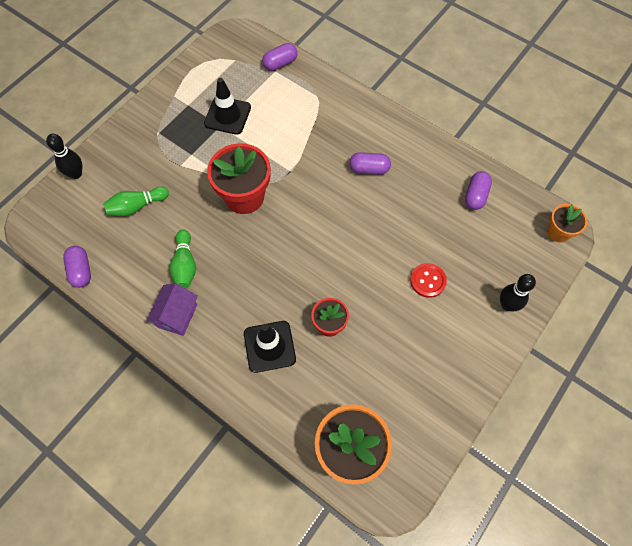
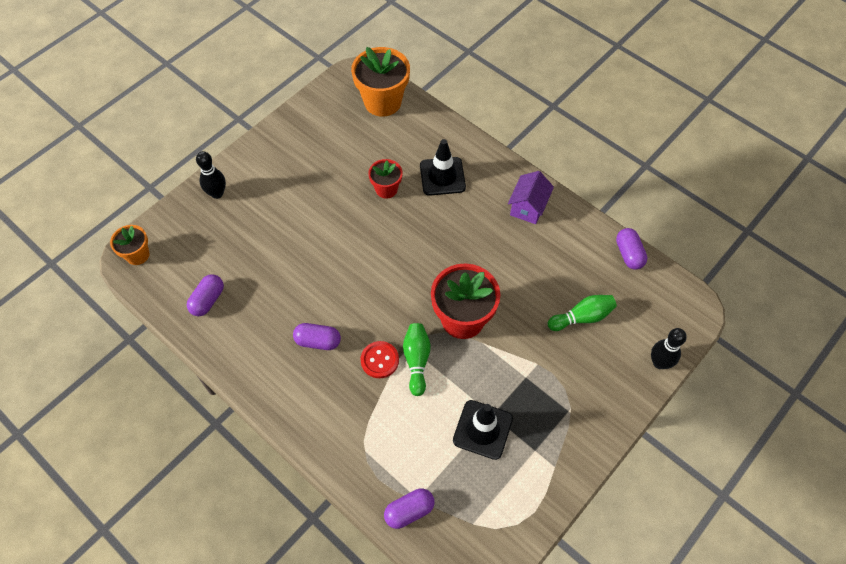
camera: 175 degrees left, 5 degrees down
(185, 265) = (524, 252): green bowling pin -> green bowling pin (417, 361)
(428, 281) = (285, 219): red button -> red button (379, 360)

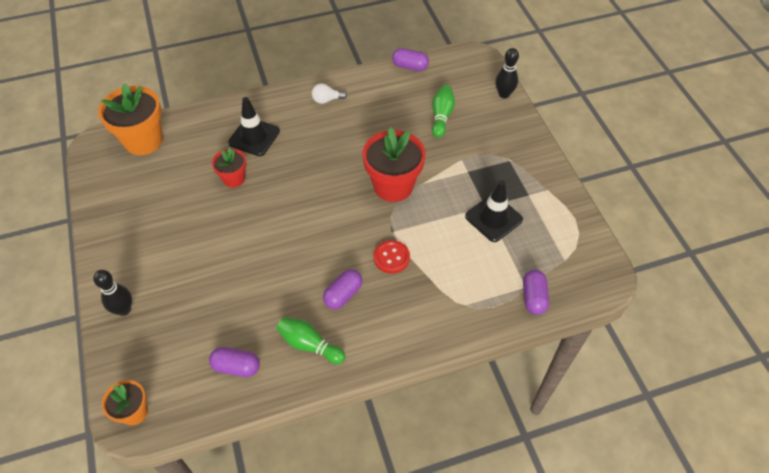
camera: 60 degrees left, 5 degrees down
(208, 300) = (236, 367): purple capsule -> purple capsule turned 45 degrees counterclockwise
(417, 361) = (409, 232): green bowling pin -> green bowling pin (309, 345)
(528, 207) = (326, 100): purple house -> white light bulb

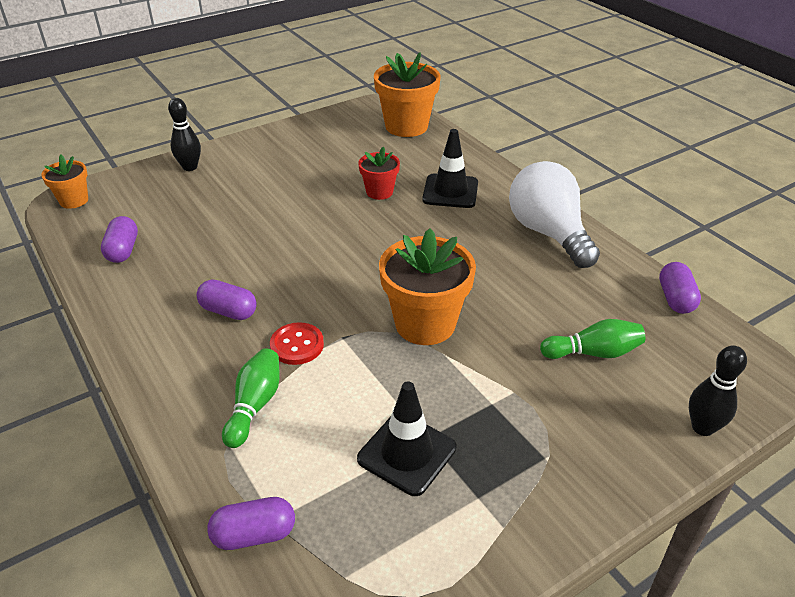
camera: 75 degrees right, 15 degrees down
(309, 345) = (152, 298): green bowling pin -> green bowling pin (254, 405)
(326, 100) = (548, 233): white light bulb -> white light bulb, size x2.40
(393, 186) = (425, 324): red flower pot -> orange flower pot

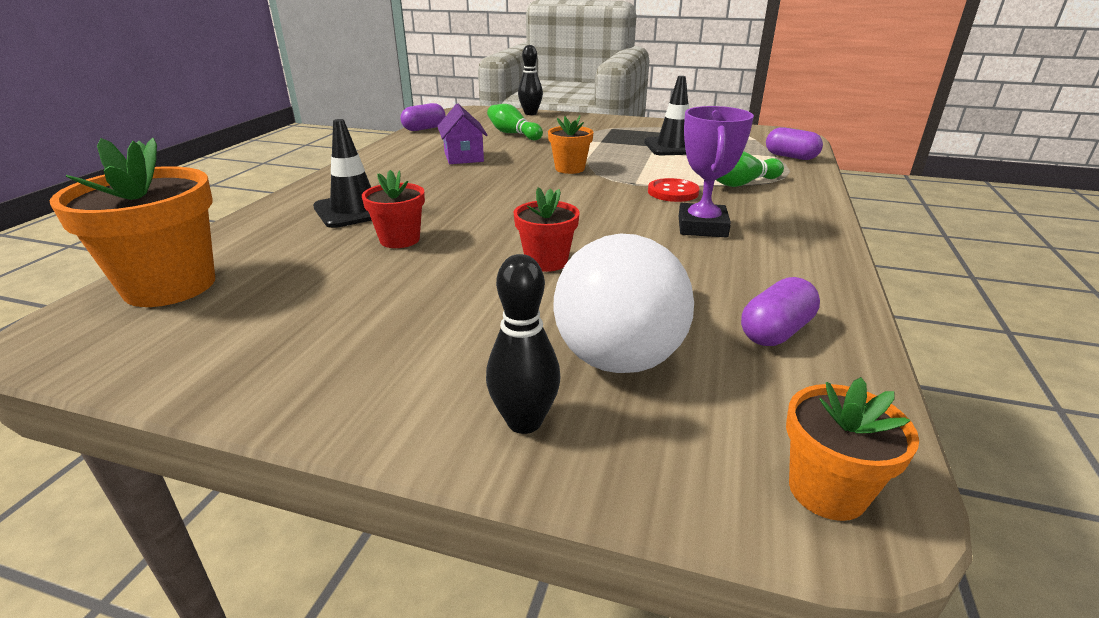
camera: 130 degrees left, 10 degrees down
(228, 311) = (702, 227): purple capsule -> purple trophy
(282, 224) = (546, 261): none -> red flower pot
(425, 324) = (569, 169): orange flower pot -> orange flower pot, size x0.56
(531, 280) = (463, 157): none -> purple house
(548, 233) = (386, 165): white light bulb -> white light bulb (628, 344)

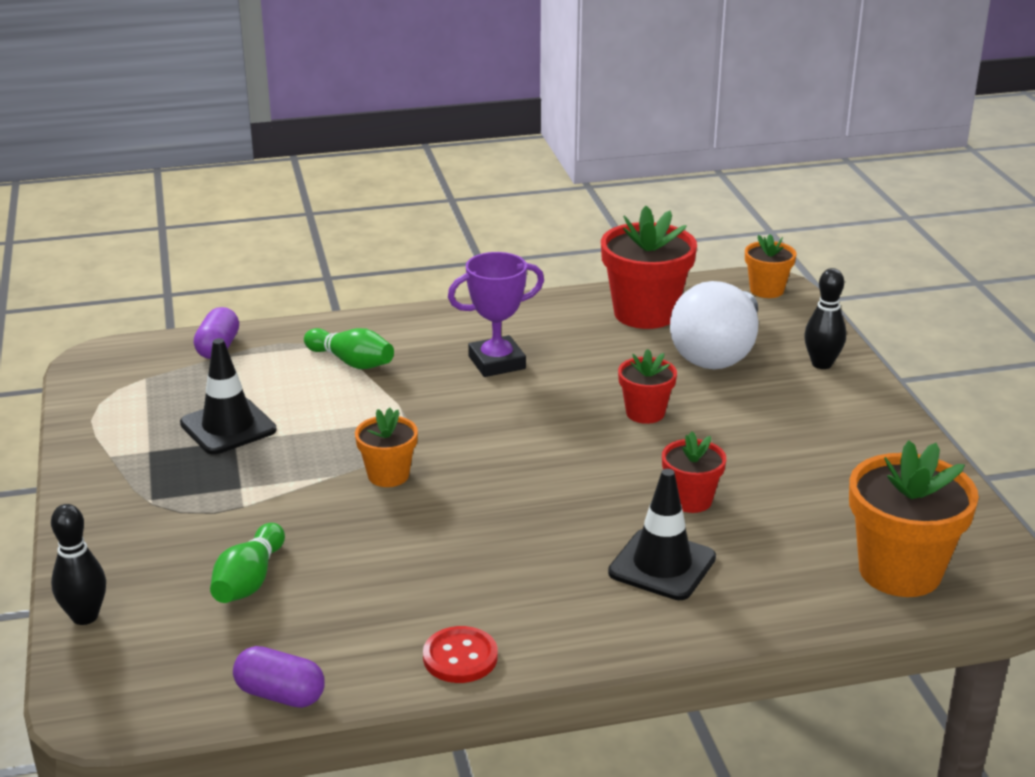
camera: 120 degrees left, 0 degrees up
(463, 157) = (408, 576): purple house -> none
(628, 344) = (717, 354): white light bulb -> white light bulb turned 120 degrees clockwise
(673, 192) = (415, 393): red button -> red button (460, 657)
(776, 332) = (645, 313): purple capsule -> red flower pot

